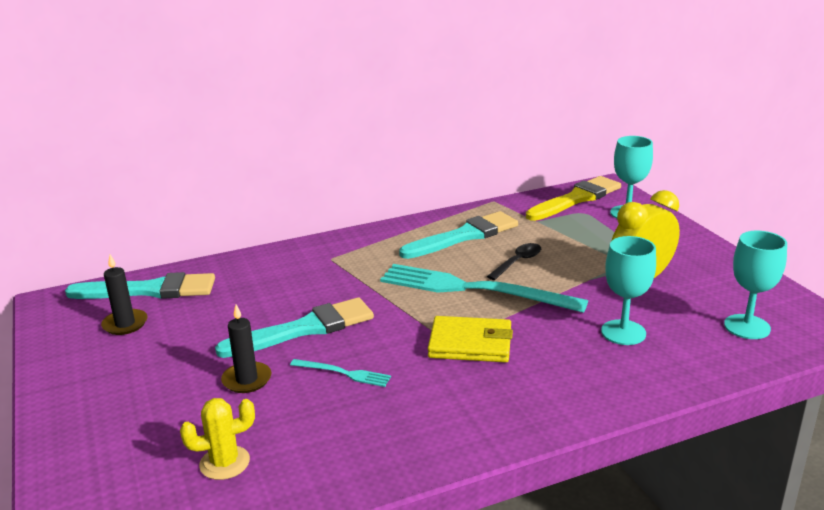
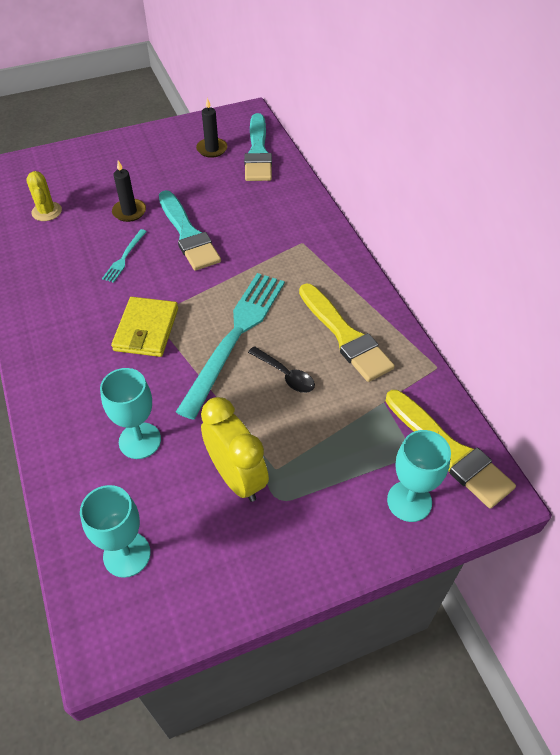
camera: 90 degrees right, 25 degrees up
(464, 236) = (345, 336): turquoise brush -> yellow brush

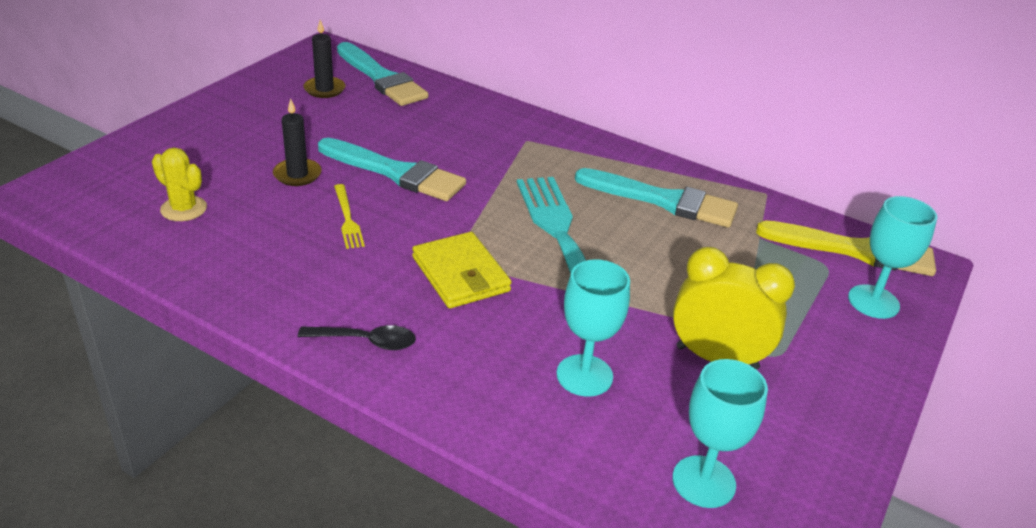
camera: 40 degrees left, 15 degrees down
(124, 257) = (347, 218): turquoise fork -> yellow fork
(285, 375) = (651, 253): black spoon -> black spoon (366, 341)
(345, 336) = (663, 200): yellow brush -> turquoise brush

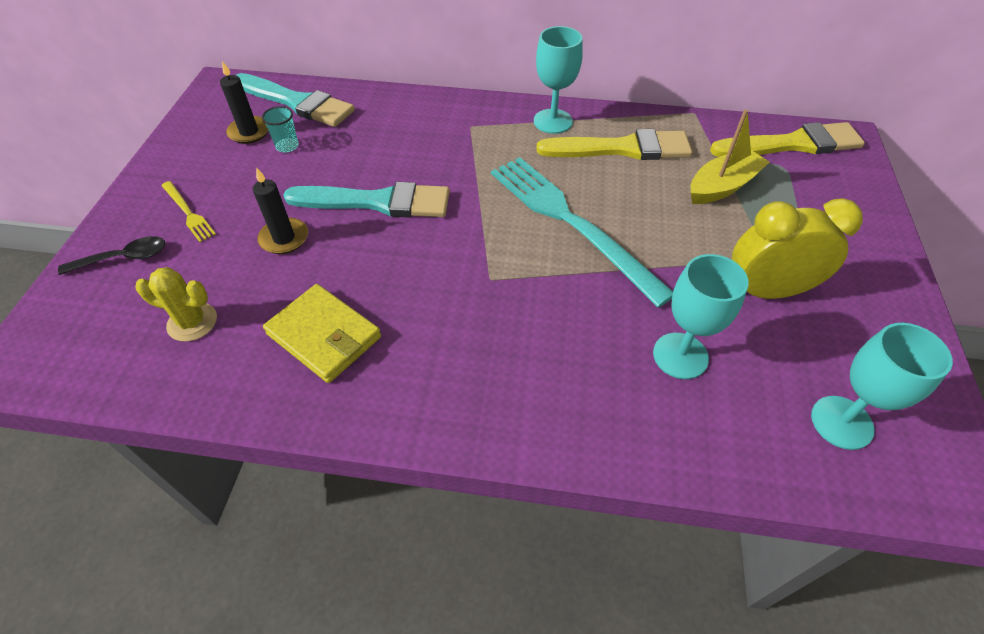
camera: 20 degrees left, 15 degrees up
(347, 218) = (365, 270): yellow fork -> yellow fork (188, 213)
(349, 109) = (287, 146): none -> turquoise cup
(366, 341) = (471, 403): black spoon -> black spoon (123, 258)
(461, 274) = (507, 291): yellow wallet -> yellow wallet (324, 335)
(663, 200) = (622, 149): turquoise brush -> yellow brush
(743, 262) = (722, 186): none -> yellow boat
(873, 302) = (838, 188): turquoise goblet -> turquoise goblet (553, 121)

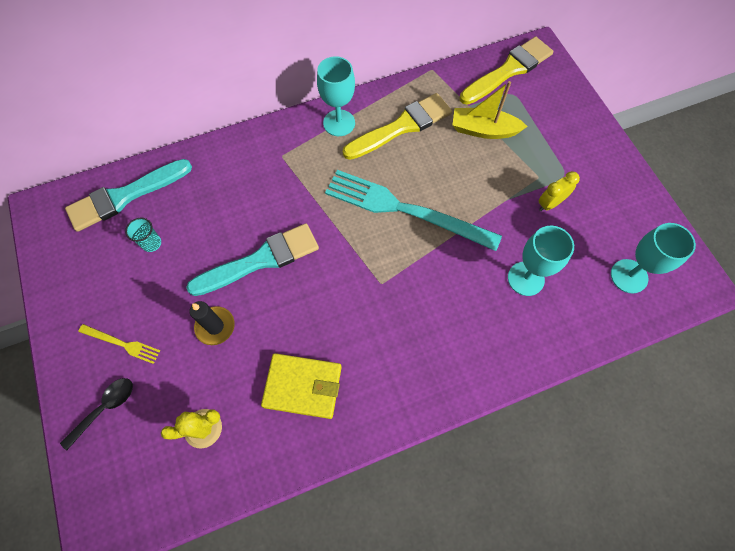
camera: 30 degrees left, 15 degrees up
(249, 132) = (108, 245): black candle -> none
(297, 102) = (125, 196): turquoise brush -> turquoise brush turned 150 degrees clockwise
(722, 186) = (483, 130): yellow boat -> yellow boat turned 105 degrees counterclockwise
(767, 291) = (550, 203): yellow clock -> yellow clock, size x0.56

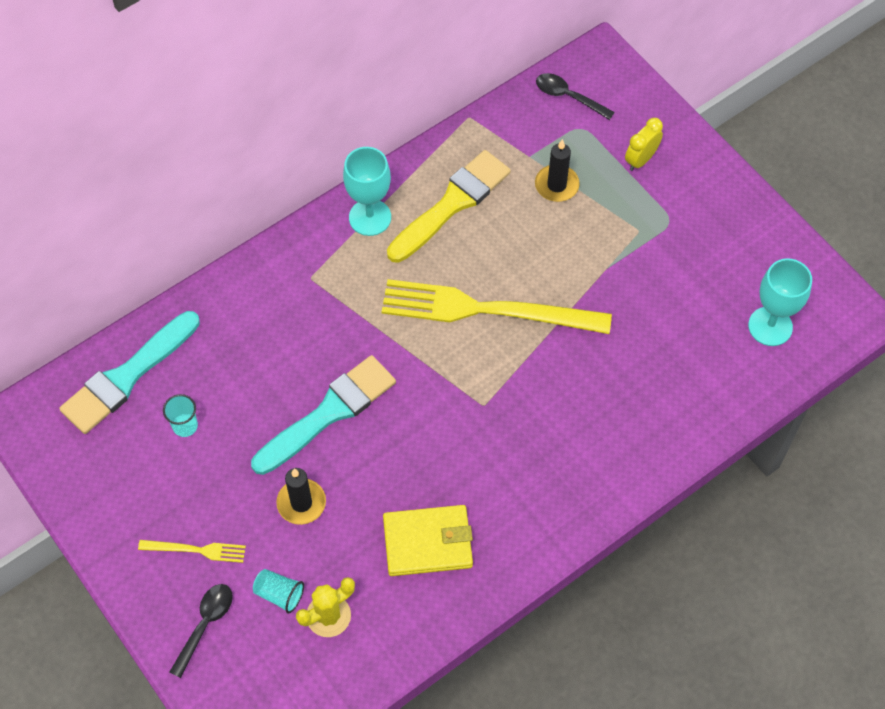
camera: 15 degrees left, 5 degrees down
(171, 398) = (279, 594): none -> turquoise cup
(405, 210) = (486, 310): turquoise fork -> yellow fork
(483, 130) = (556, 185): yellow boat -> black candle
(508, 70) = (568, 97): yellow brush -> black spoon
(525, 278) = (652, 358): turquoise goblet -> none
(550, 203) = (660, 261): yellow clock -> yellow clock (640, 160)

